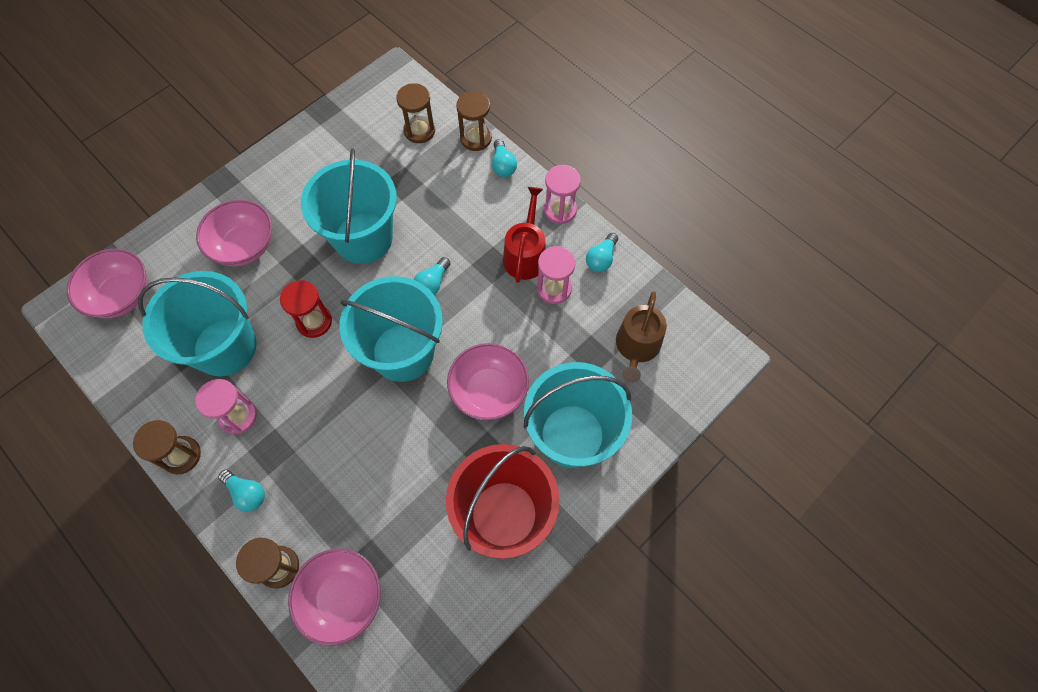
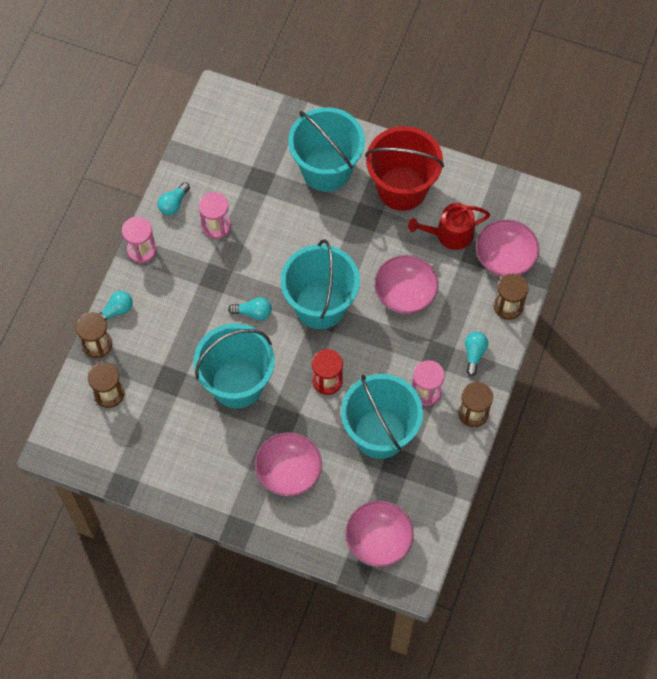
camera: 115 degrees left, 0 degrees up
(489, 391) = (321, 234): pink bowl -> pink bowl (405, 294)
(525, 254) = (195, 258): red watering can -> red watering can (450, 234)
(601, 259) = (174, 203): turquoise light bulb -> turquoise light bulb turned 120 degrees clockwise
(637, 347) = (238, 154): brown watering can -> none

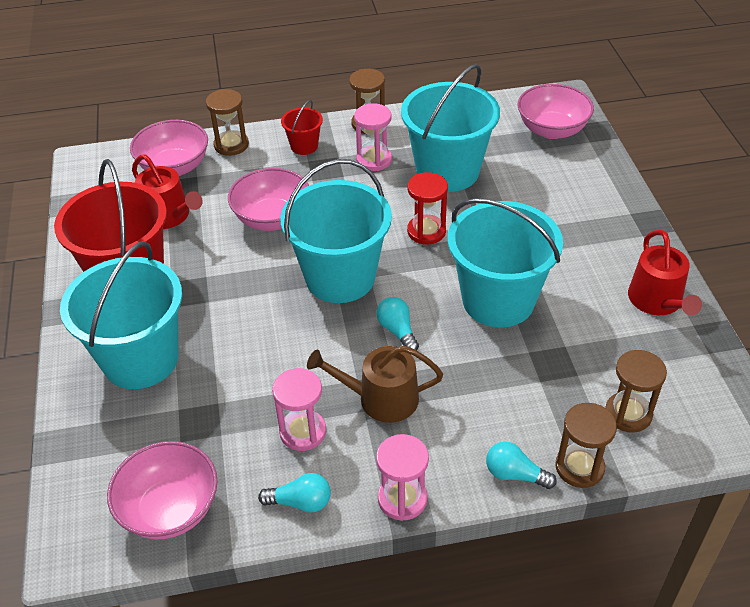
camera: 120 degrees left, 20 degrees down
(170, 476) = (657, 301): none -> red watering can
(210, 275) = (381, 399): none -> brown watering can
(289, 472) = (552, 214): pink bowl -> pink bowl (170, 509)
(474, 354) = (304, 146): turquoise light bulb -> red bucket

